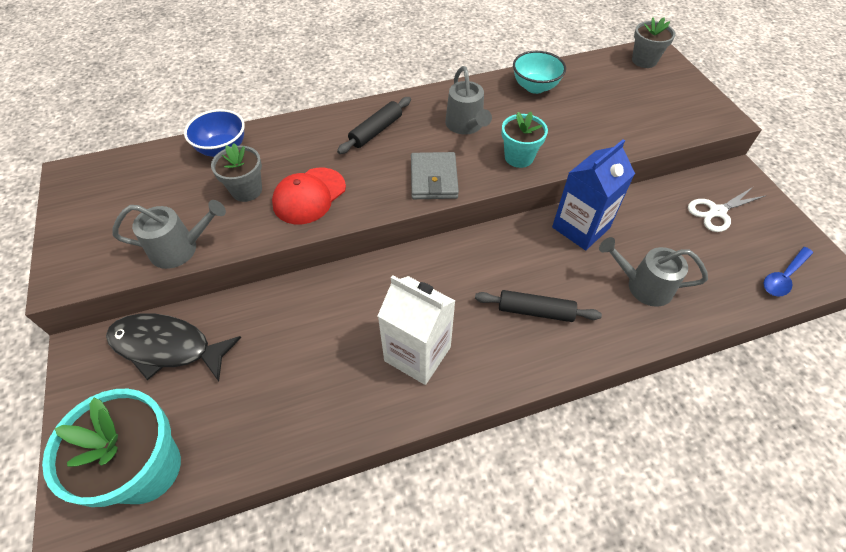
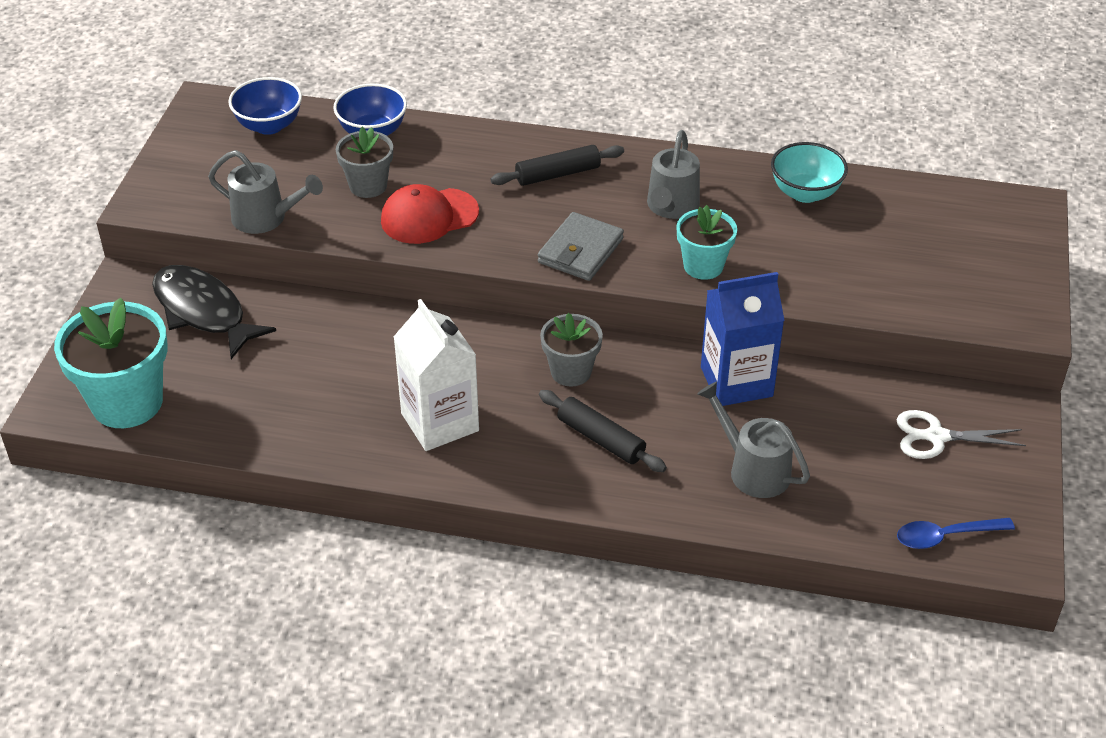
camera: 30 degrees right, 10 degrees down
(136, 173) = (269, 125): none -> blue bowl
(644, 60) = (997, 213): grey flower pot -> grey flower pot (571, 372)

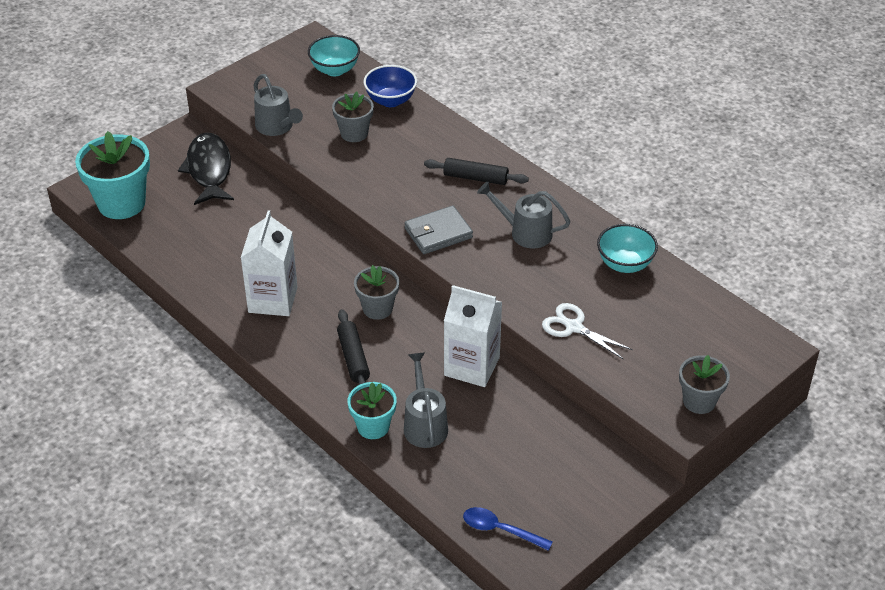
camera: 35 degrees right, 0 degrees up
(269, 125) = (335, 70): blue bowl -> turquoise bowl
(429, 216) = (370, 169): red cap -> none
(671, 207) = (524, 232): grey watering can -> grey watering can turned 60 degrees clockwise
(703, 266) = (504, 279): turquoise flower pot -> turquoise flower pot (373, 426)
(736, 382) = (472, 366): blue carton -> white carton
(936, 437) = (563, 468): white scissors -> white scissors (574, 327)
(1019, 293) = (699, 401): none -> grey flower pot

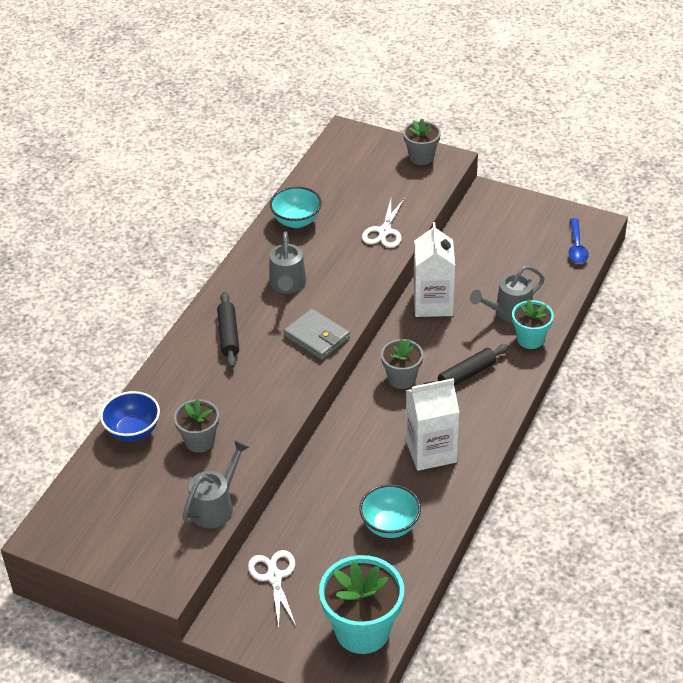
camera: 110 degrees left, 0 degrees up
(209, 170) = (274, 577): black fish -> white scissors
(335, 70) = (95, 495): turquoise bowl -> turquoise bowl (390, 525)

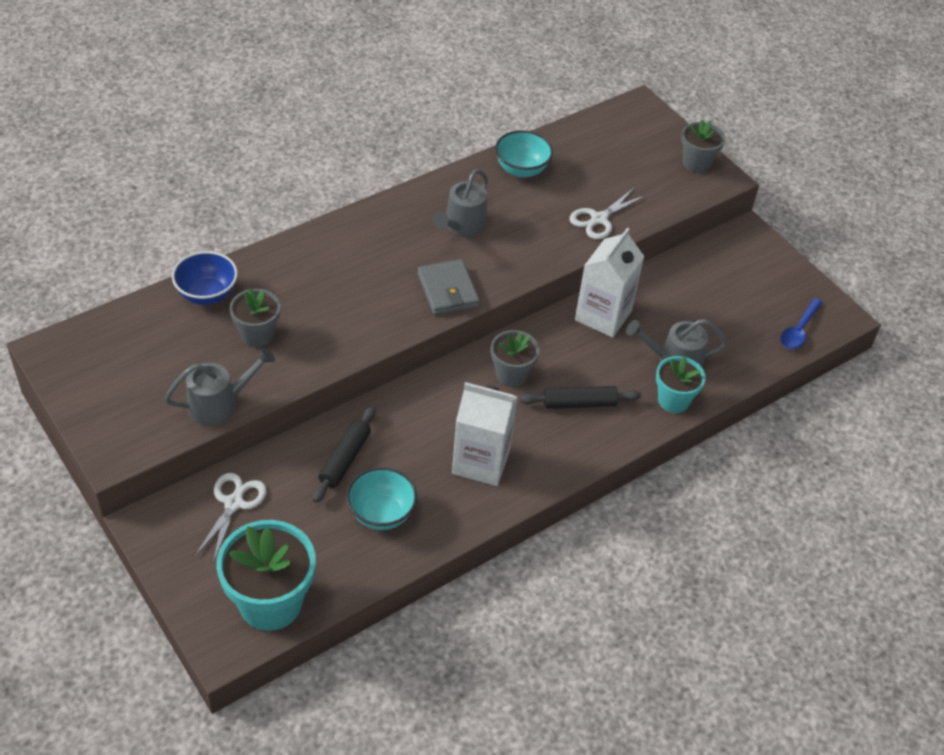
camera: 25 degrees right, 5 degrees up
(228, 335) = (367, 247): black rolling pin -> black rolling pin (345, 459)

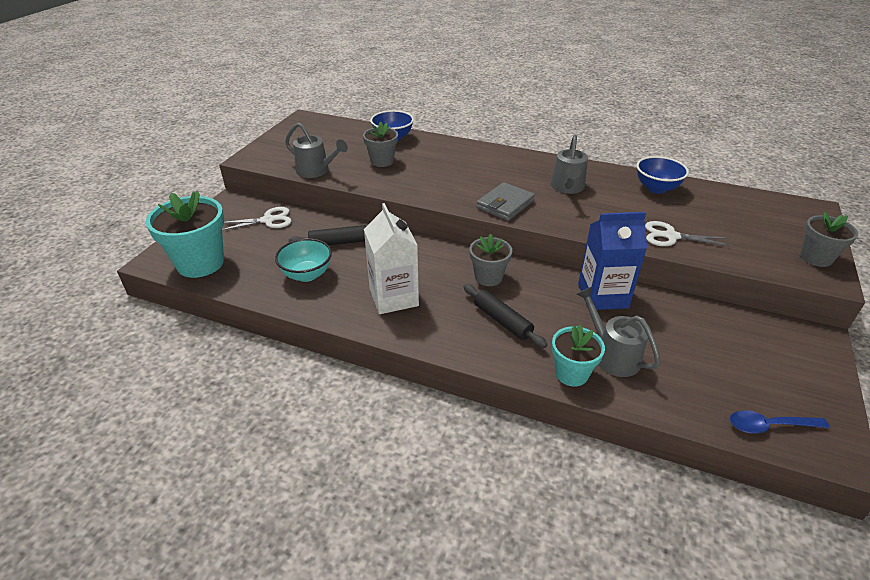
camera: 60 degrees right, 10 degrees down
(462, 227) = (567, 188): grey watering can -> grey watering can turned 75 degrees counterclockwise
(521, 169) = (656, 188): turquoise bowl -> blue bowl
(603, 315) = (602, 296): white carton -> blue carton

